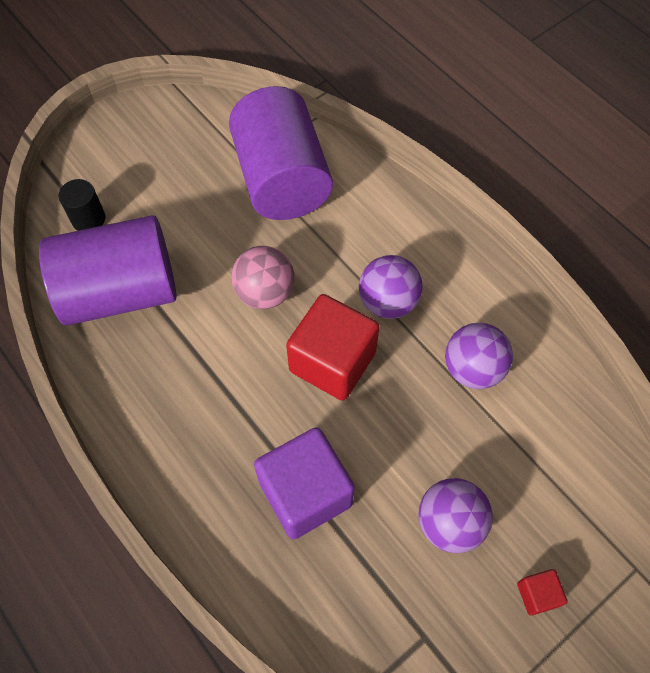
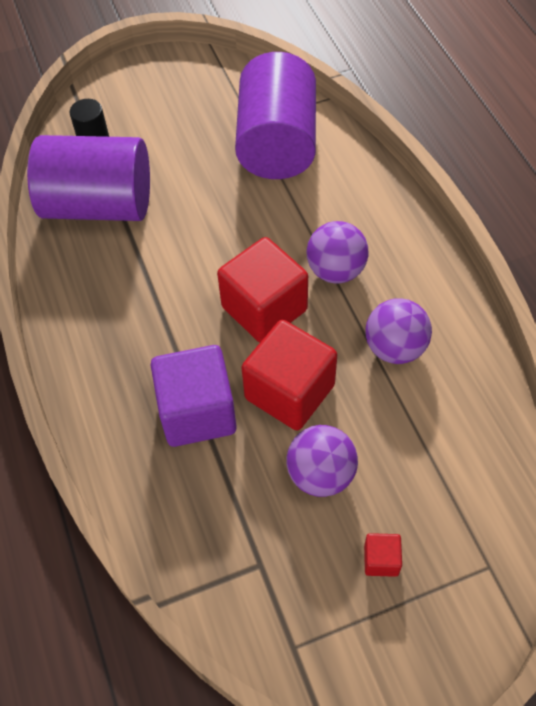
camera: 20 degrees right, 5 degrees down
(265, 292) = (225, 236): pink ball -> none
(389, 444) = (289, 392): none -> red cube

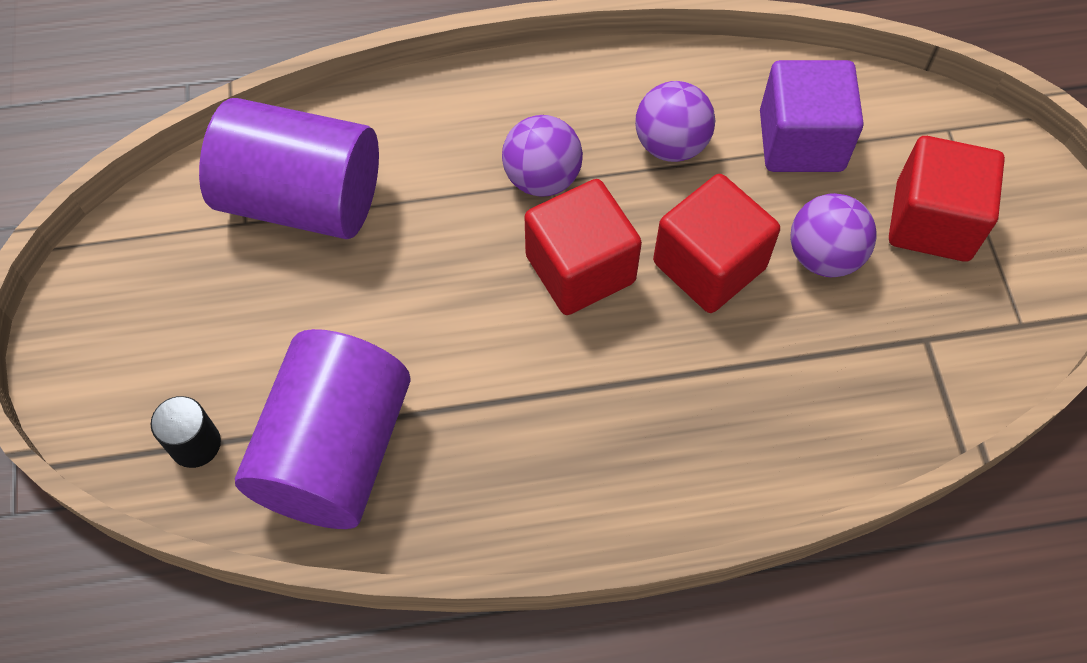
camera: 80 degrees left, 5 degrees up
(197, 412) = (718, 372): purple cube -> purple cube (801, 141)
(381, 560) = (932, 221): red cube -> red cube, size x2.26

